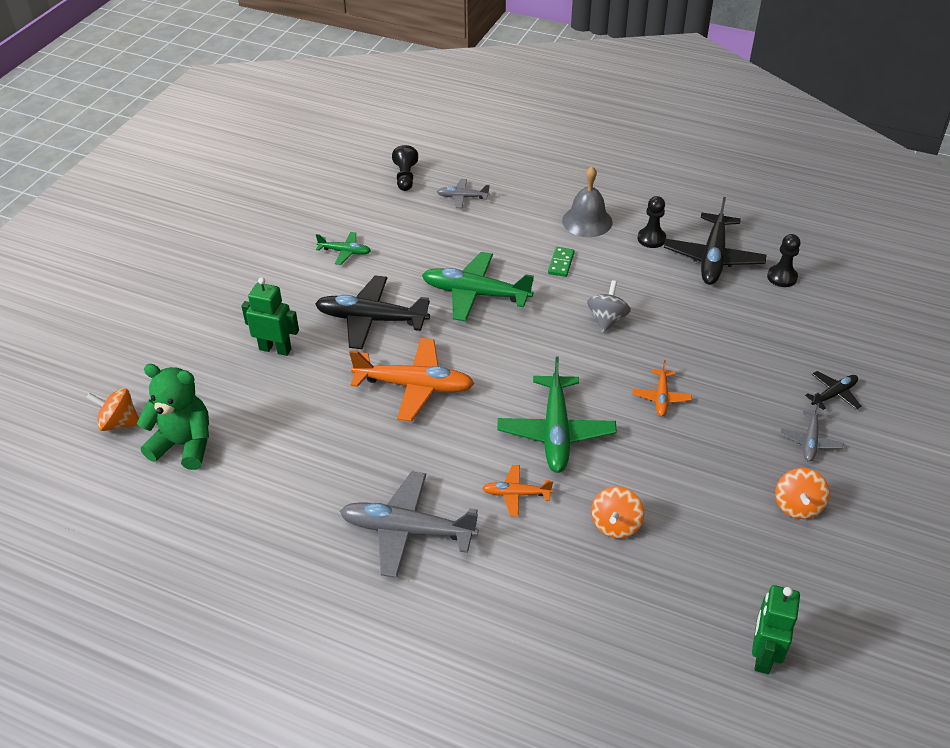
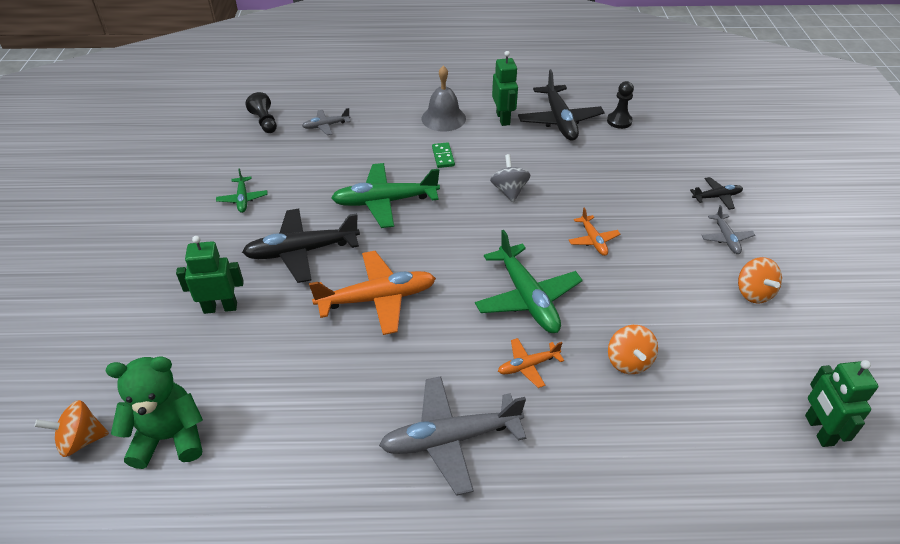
camera: 25 degrees left, 0 degrees up
(345, 252) = (243, 199): green plane -> green plane turned 90 degrees clockwise
(651, 239) = (503, 118): black pawn -> green robot
(833, 394) = (716, 197): black plane -> black plane turned 45 degrees clockwise

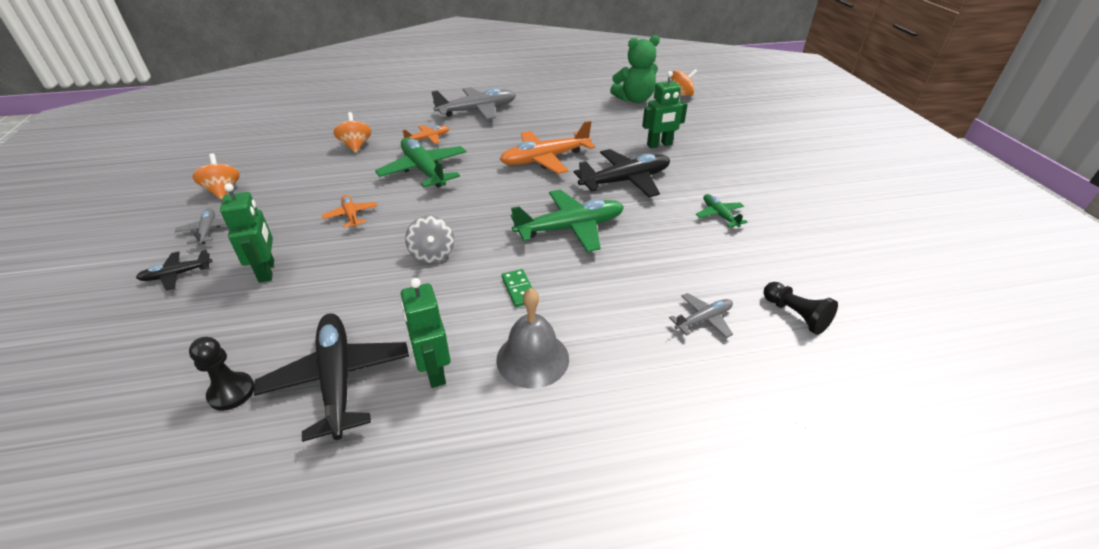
camera: 170 degrees right, 5 degrees down
(818, 430) = (248, 130): green robot -> green robot (267, 271)

